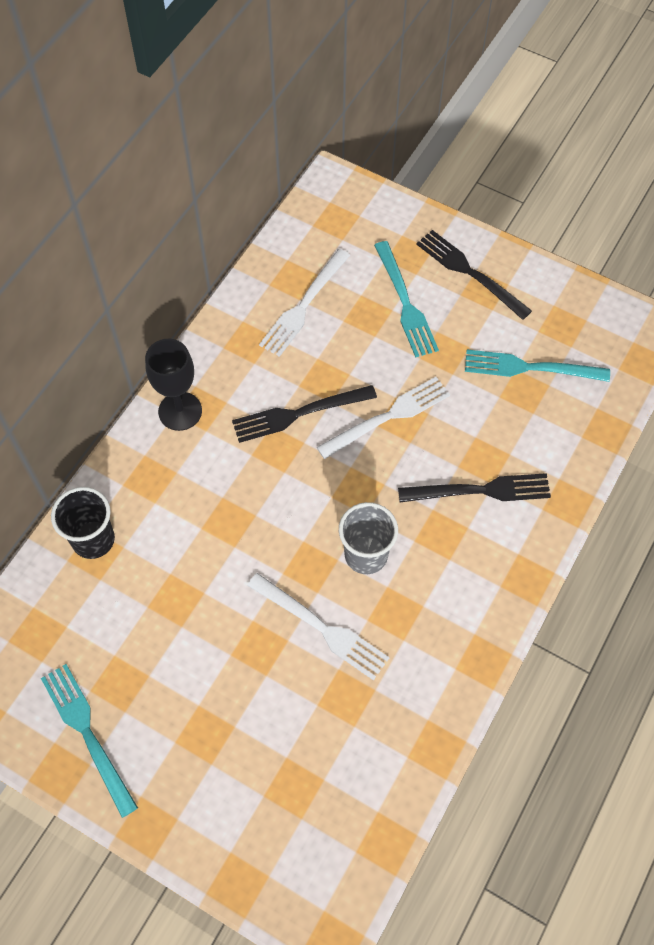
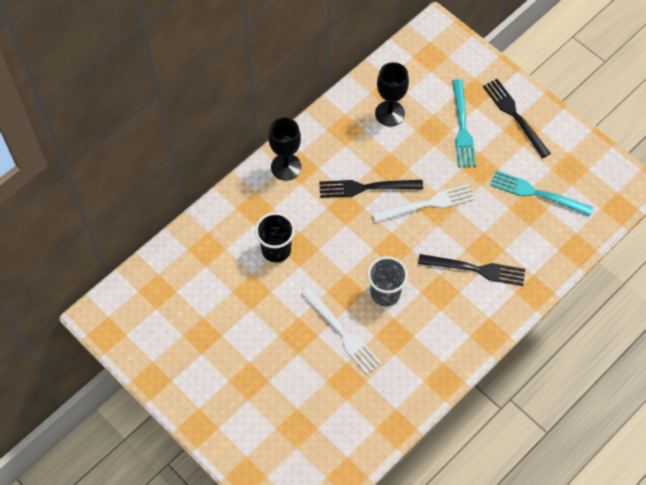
camera: 15 degrees right, 0 degrees up
(86, 732) = (174, 360): turquoise fork -> none
(93, 540) = (207, 239): black cup -> black cup (276, 250)
(303, 306) = (390, 113): white fork -> black goblet

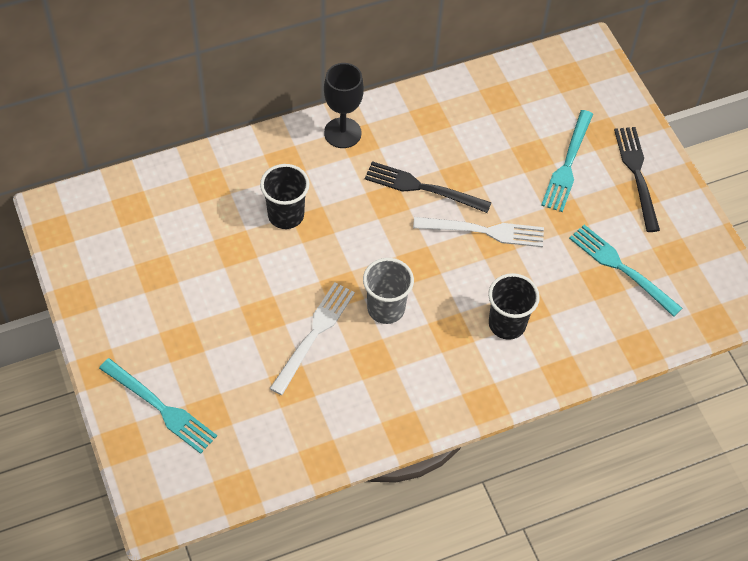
camera: 20 degrees right, 5 degrees down
(260, 438) = (161, 408): none -> turquoise fork
(343, 334) = (314, 333): white fork -> white fork turned 135 degrees counterclockwise
(390, 113) = (490, 120): black goblet -> none
(477, 269) = (507, 324): black fork -> black cup

